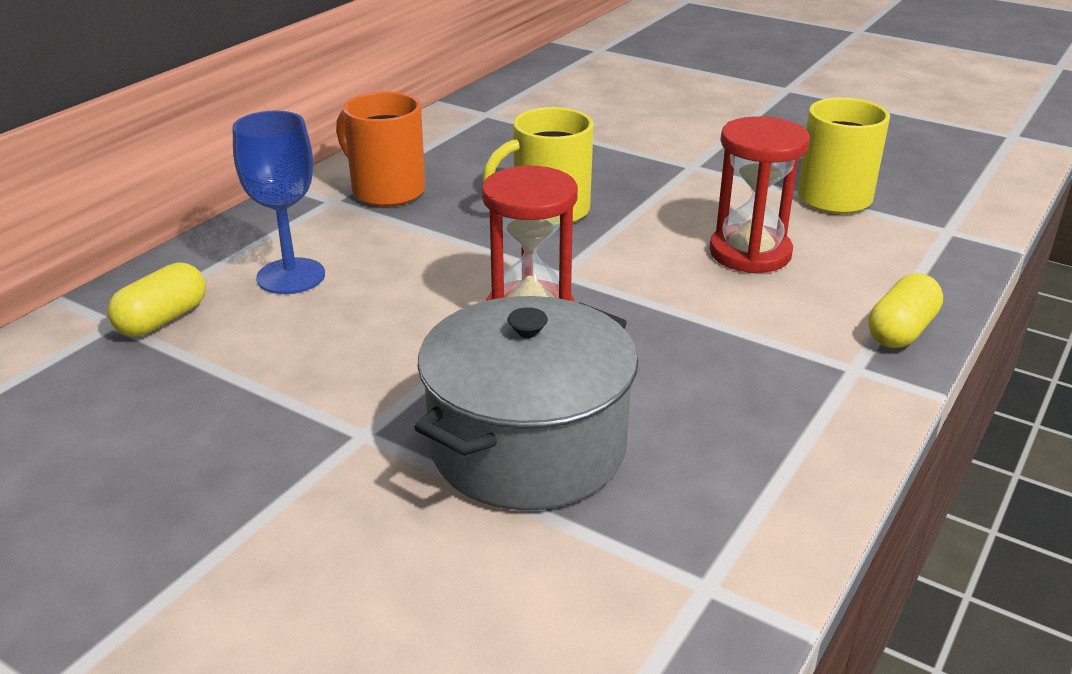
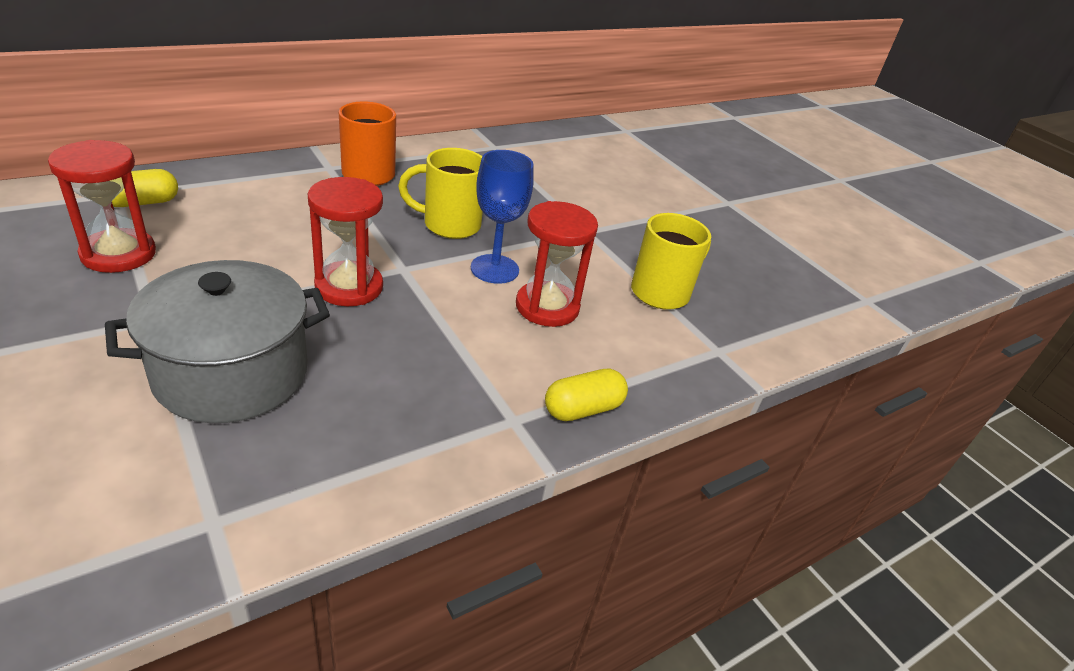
camera: 20 degrees right, 5 degrees up
(219, 385) = (118, 254): none -> red hourglass
(291, 276) = (243, 205): blue goblet -> blue goblet (494, 269)

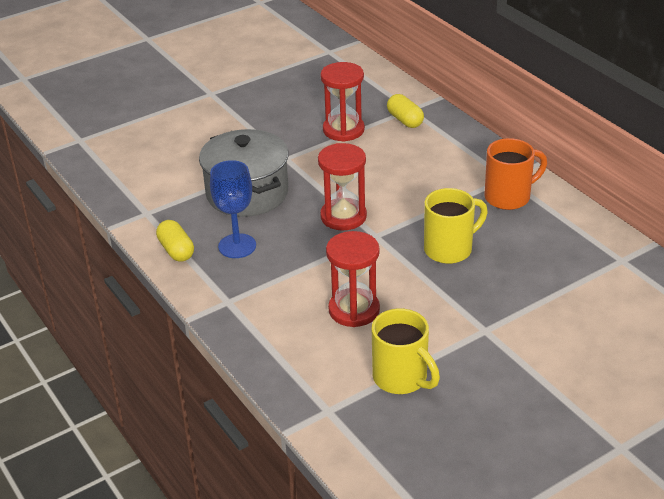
camera: 95 degrees right, 0 degrees up
(449, 225) = (449, 249): yellow mug -> yellow mug turned 60 degrees clockwise
(494, 269) = (395, 279): blue goblet -> blue goblet (237, 246)
(583, 409) = (243, 332): yellow capsule -> yellow capsule (176, 250)

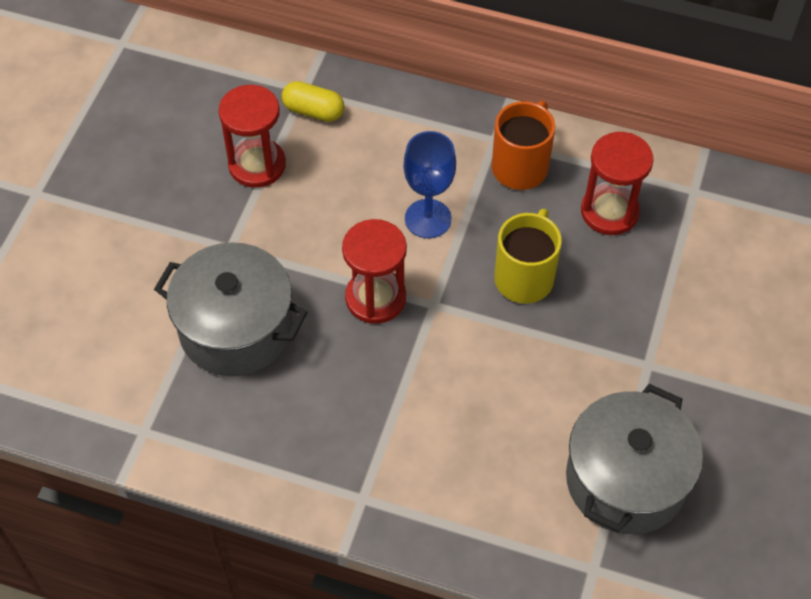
camera: 40 degrees left, 20 degrees up
(176, 250) = (235, 464): yellow capsule -> none
(237, 246) = (298, 413): blue goblet -> blue goblet (428, 219)
(354, 310) = (503, 422): red hourglass -> red hourglass (609, 211)
(401, 378) = (625, 480): yellow mug -> grey pot

